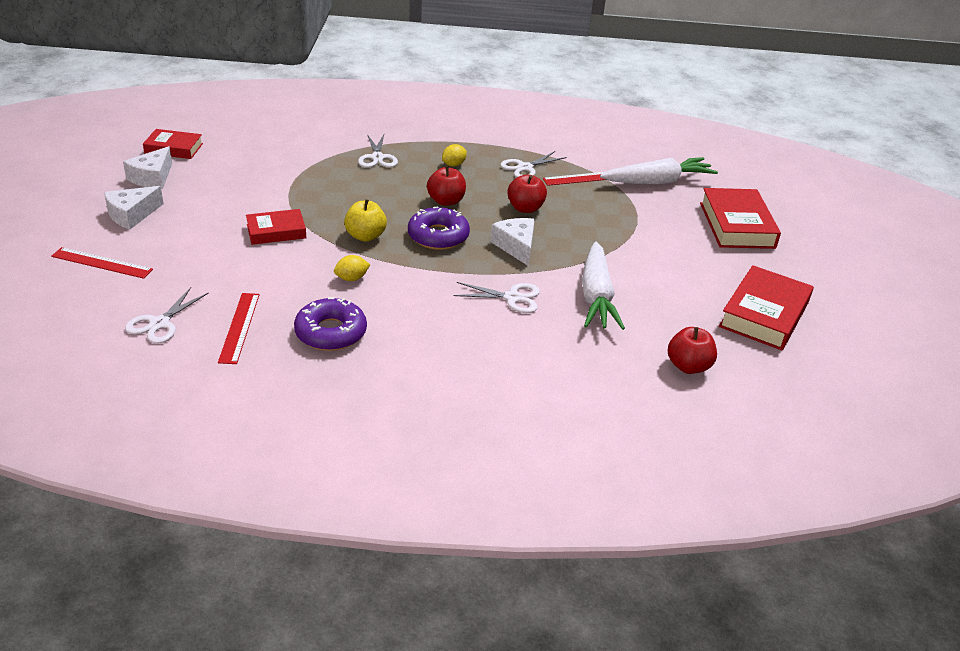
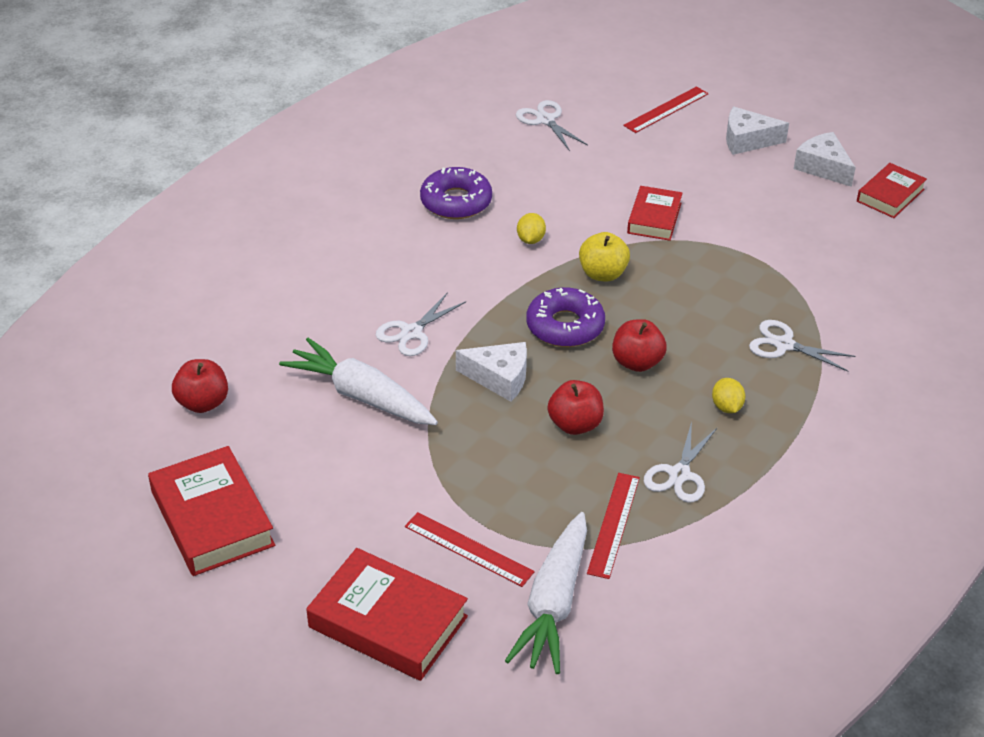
camera: 125 degrees right, 5 degrees up
(132, 215) = (747, 140): white cheese -> white cheese turned 75 degrees counterclockwise
(239, 327) = (506, 157): red ruler -> red ruler (468, 549)
(525, 167) = (679, 474): white scissors -> white scissors turned 150 degrees counterclockwise

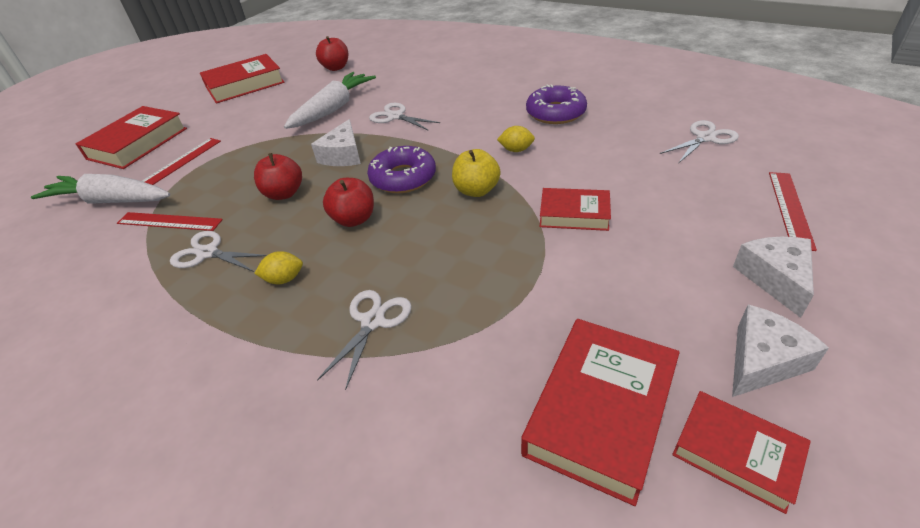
camera: 90 degrees right, 0 degrees up
(666, 110) = (790, 208): red ruler -> red ruler turned 60 degrees clockwise
(865, 239) = (600, 411): none -> red book

